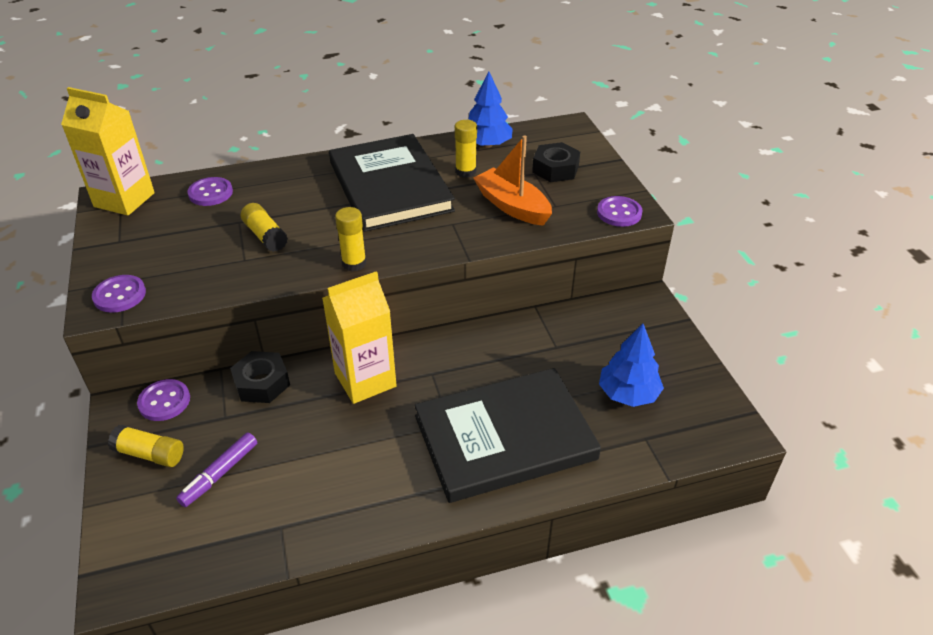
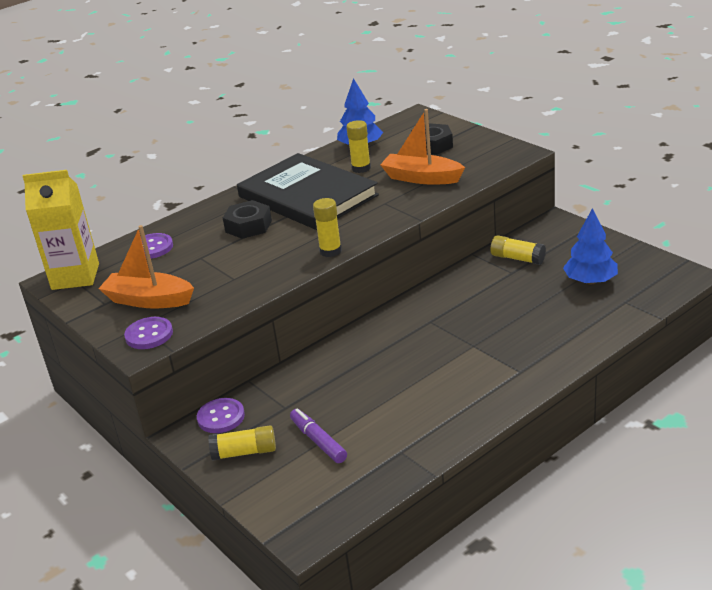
camera: 20 degrees left, 10 degrees down
(155, 254) = (149, 300): none -> orange boat
(220, 474) = (318, 441): purple marker -> purple marker turned 135 degrees clockwise
(262, 383) = (295, 376): black nut -> black nut (248, 226)
(265, 236) = (235, 259): yellow glue stick -> yellow glue stick (517, 258)
(365, 380) = (380, 344): yellow carton -> none
(504, 437) = (523, 338): black book -> none
(619, 213) = (508, 157): purple button -> none

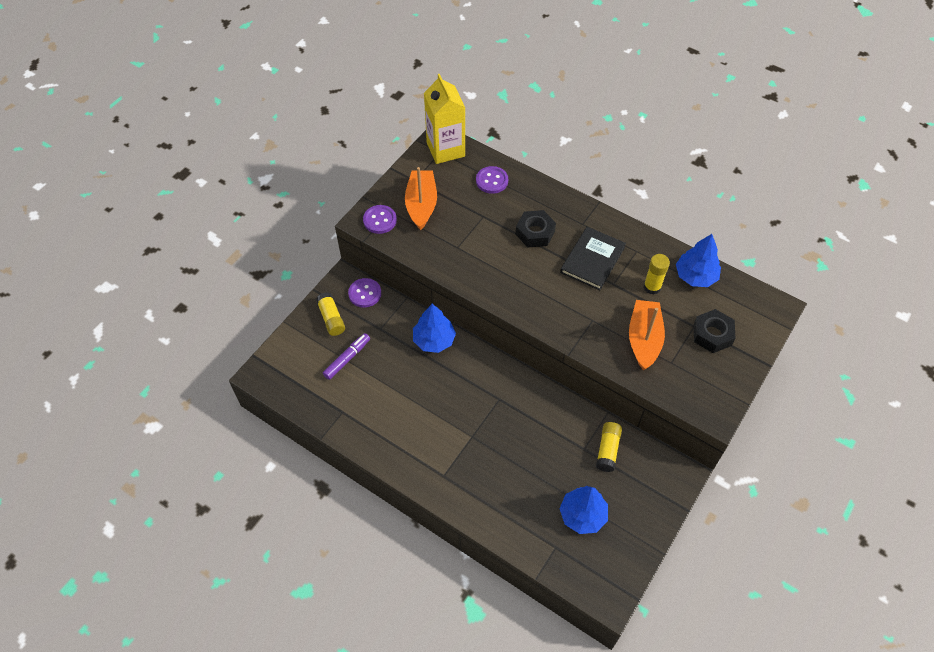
camera: 70 degrees right, 25 degrees up
(307, 196) = (592, 260): black book -> black book, size x0.59
(326, 363) = (434, 340): none -> blue tree
(330, 251) = (506, 300): yellow glue stick -> none

